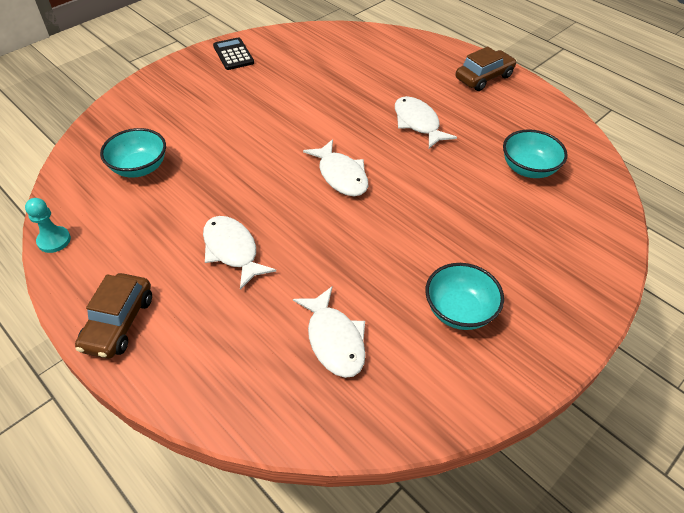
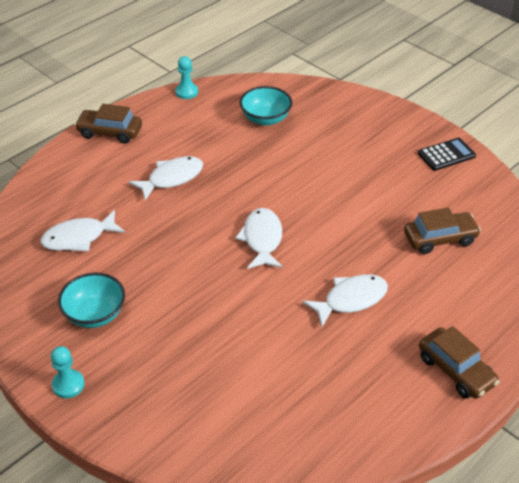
camera: 90 degrees right, 5 degrees down
(341, 175) = (262, 239): white fish -> white fish turned 120 degrees clockwise
(343, 70) = (440, 239): none -> brown car
(528, 169) = (280, 392): turquoise bowl -> none
(560, 326) = (68, 385): none -> turquoise pawn

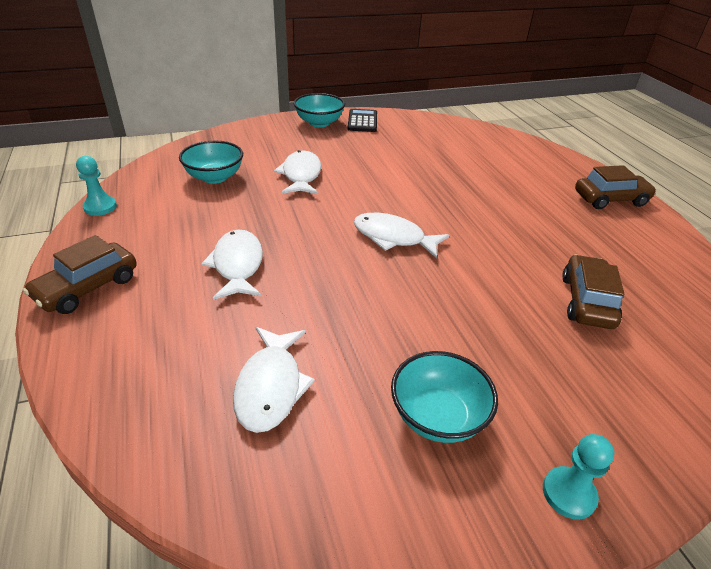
camera: 65 degrees left, 5 degrees down
(351, 299) = (508, 217): white fish -> white fish (301, 175)
(412, 131) = (319, 123): none -> turquoise bowl
(440, 239) = (458, 156): brown car -> brown car (586, 301)

